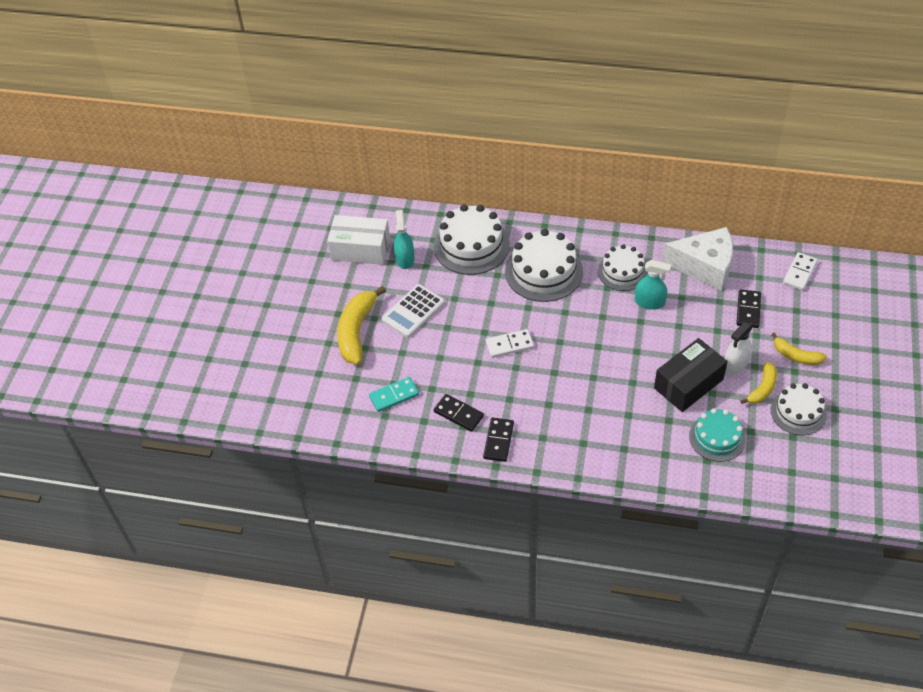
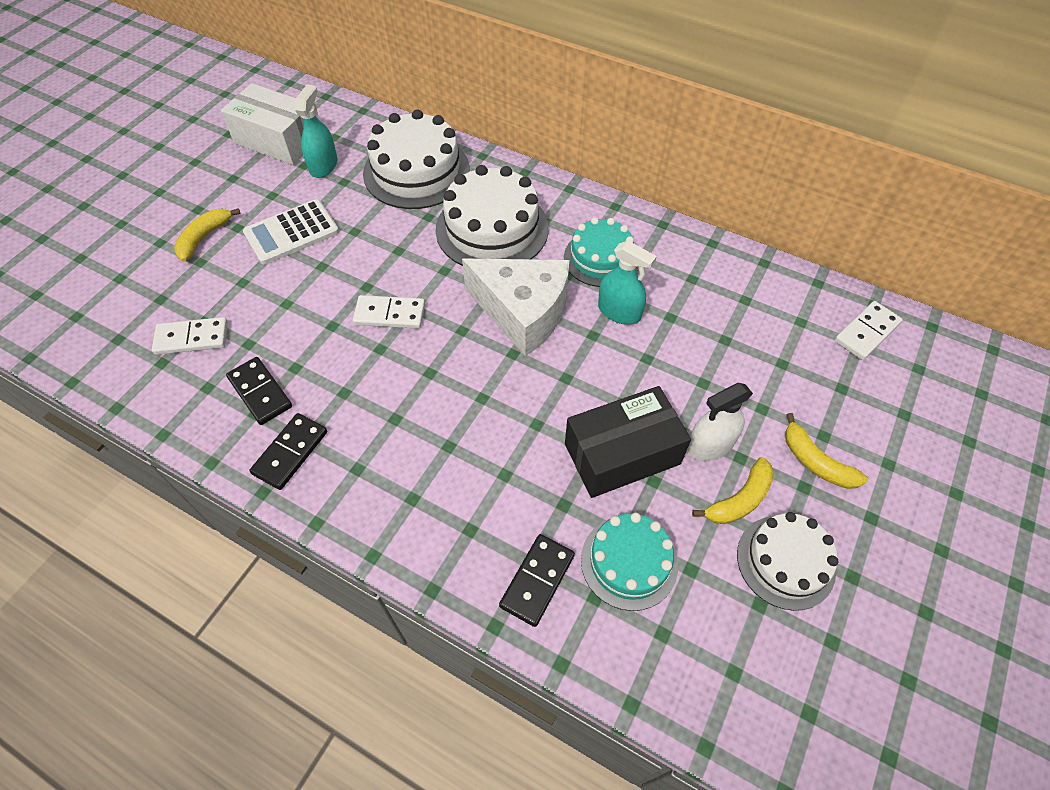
camera: 15 degrees right, 5 degrees up
(356, 331) = (204, 238): yellow banana -> yellow banana, size x0.58
(394, 396) = (192, 338): turquoise domino -> white domino
(622, 271) = (600, 258): white cake -> turquoise cake
(704, 266) = (723, 284): white cheese -> white cheese (523, 312)
(748, 310) = (764, 366): black domino -> black domino (537, 581)

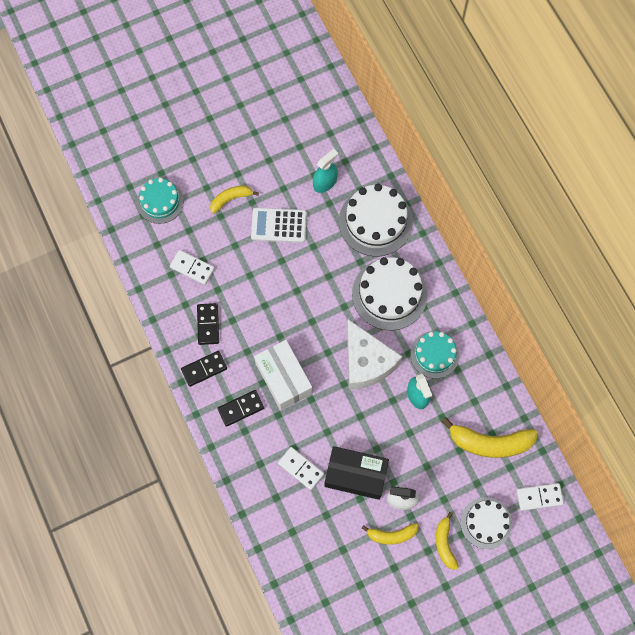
camera: 35 degrees right, 15 degrees up
(278, 140) = (310, 143): white box -> white box (283, 378)
(390, 314) = (297, 317): white domino -> white domino (300, 468)
(537, 581) = (273, 507): black domino -> black domino (241, 408)
(629, 562) = (318, 527): turquoise cake -> turquoise cake (160, 201)
(752, 310) = (489, 443): none -> yellow banana
(785, 561) = (387, 576): white cake -> white cake (486, 523)

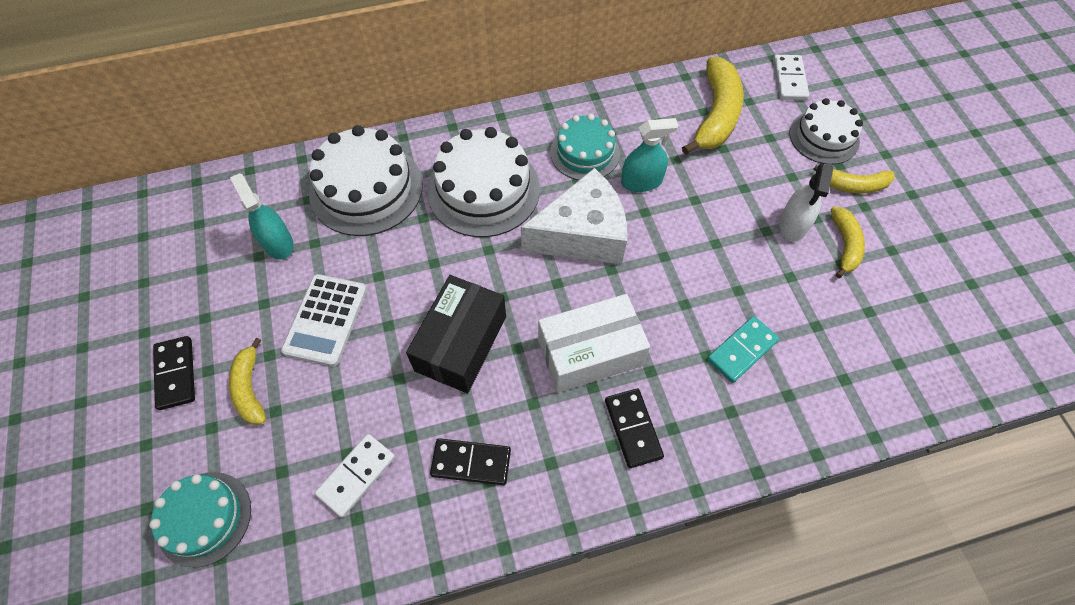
camera: 80 degrees left, 10 degrees down
(204, 369) = (553, 481): black domino -> black domino (176, 373)
(300, 468) = (742, 350): white domino -> turquoise domino
(355, 475) = (755, 276): black box -> black box (461, 343)

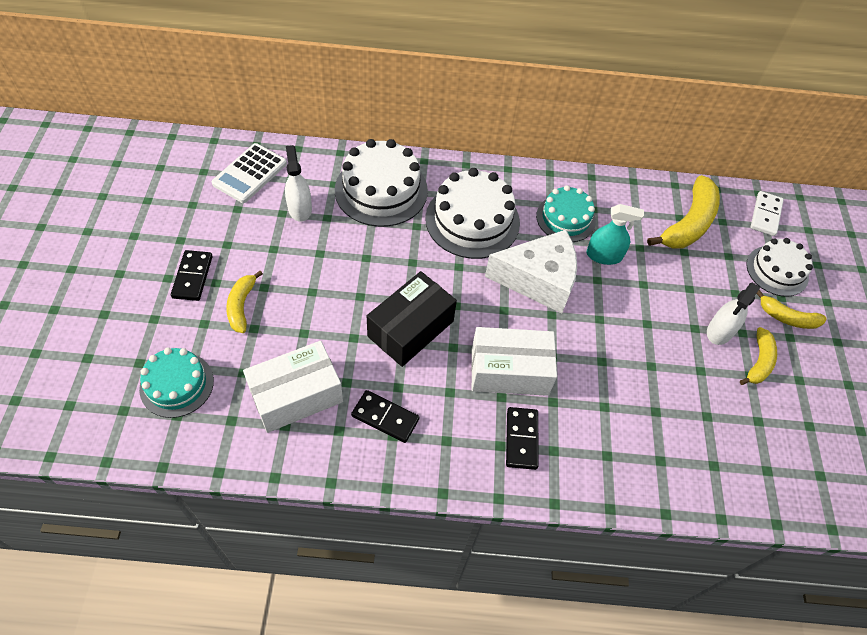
camera: 15 degrees right, 5 degrees down
(278, 243) = (300, 209): turquoise spray bottle -> white spray bottle
(326, 320) = (315, 276): white calculator -> white calculator (250, 173)
(357, 476) = (296, 395): white domino -> white box
(742, 350) = (635, 413): turquoise domino -> none

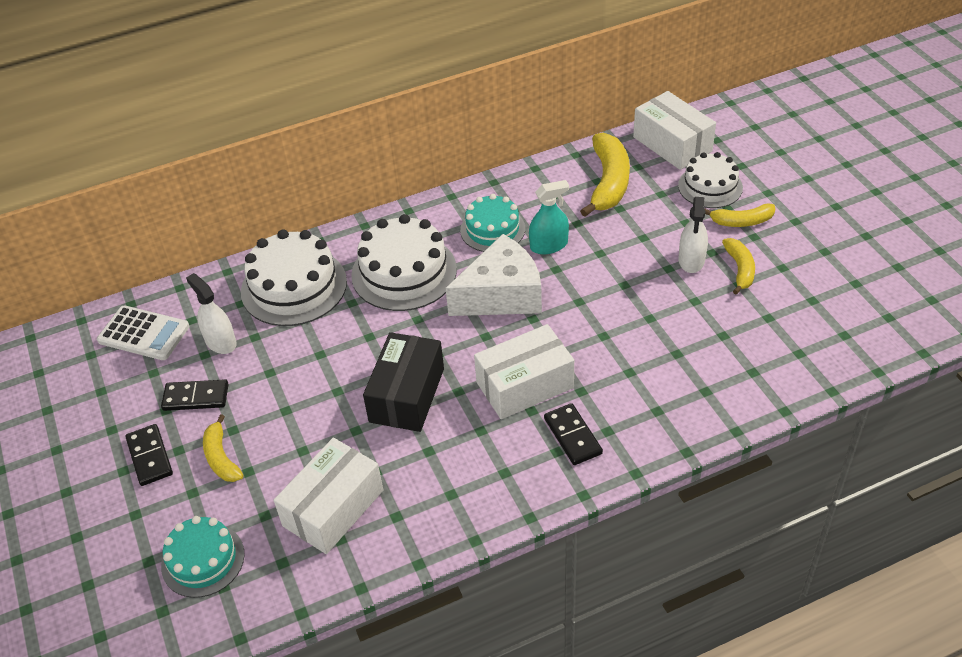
camera: 20 degrees left, 10 degrees down
(250, 173) = (144, 334): white calculator -> white calculator turned 75 degrees counterclockwise
(385, 417) = (433, 482): black domino -> black domino (196, 397)
(765, 215) = (672, 144): white domino -> white box

